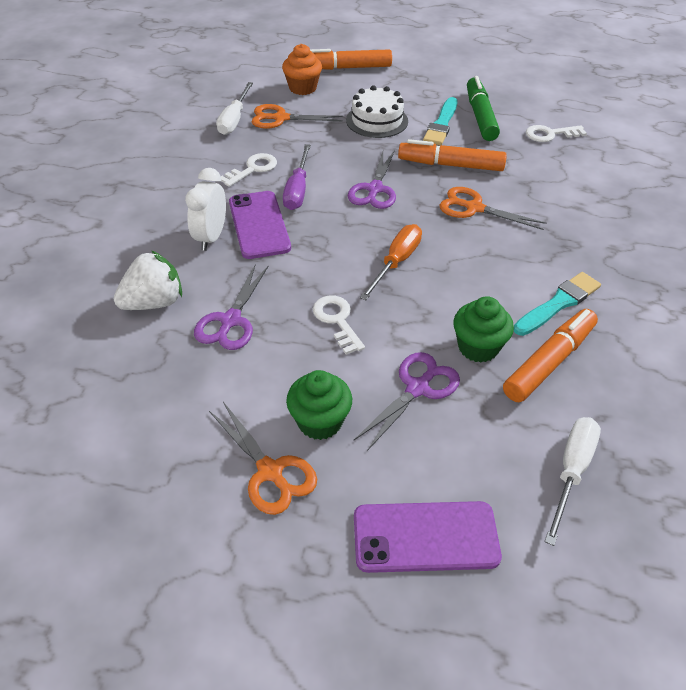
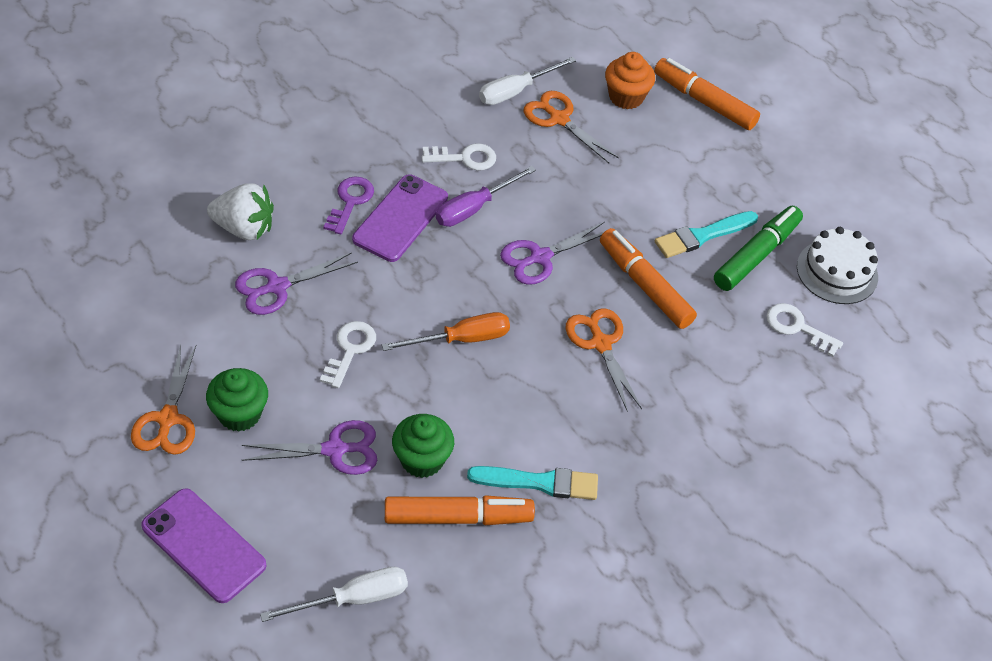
camera: 40 degrees right, 5 degrees up
(211, 237) = (350, 202): white clock -> purple key
(377, 120) = (645, 186): white cake -> white cake (837, 271)

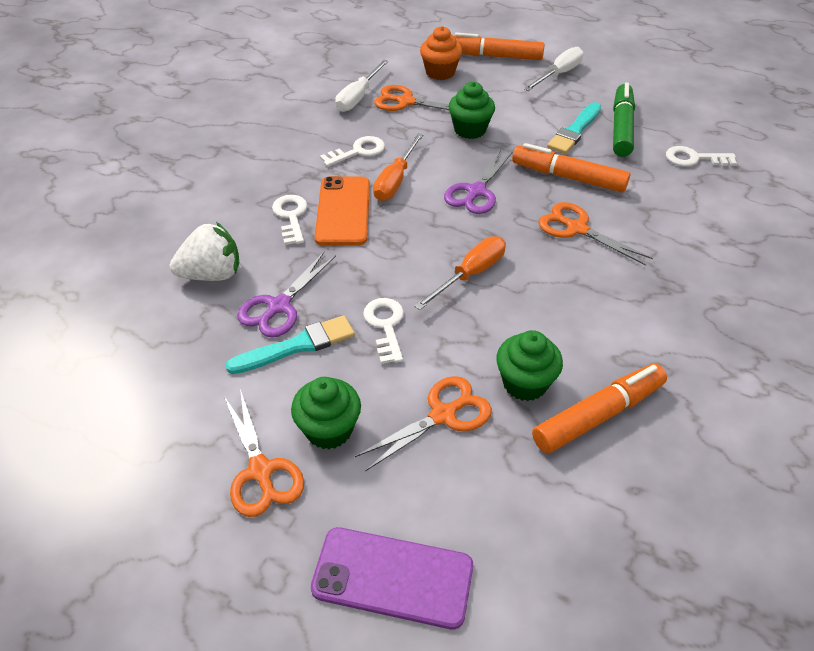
camera: 25 degrees left, 5 degrees down
(335, 450) = (443, 414): purple scissors -> orange scissors
(350, 202) = (291, 216): purple key -> white key
(353, 599) = (578, 543): white screwdriver -> white screwdriver (558, 74)
(400, 218) = (343, 211): purple phone -> orange phone
(474, 208) = (395, 180): purple screwdriver -> orange screwdriver
(539, 482) = (633, 351): turquoise brush -> turquoise brush (297, 346)
(595, 184) = (470, 130): none -> green cupcake
(837, 271) = (681, 116): white cake -> none

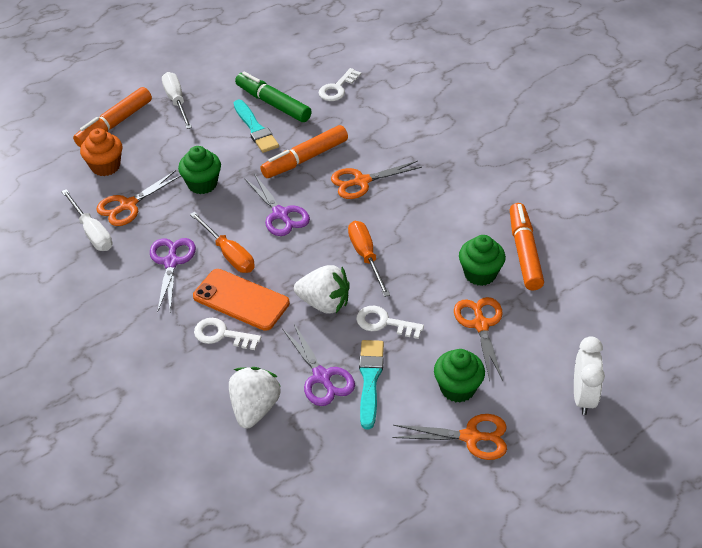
camera: 60 degrees left, 0 degrees up
(358, 151) = (171, 262): white key -> purple scissors
(380, 269) = (324, 303): none -> white strawberry
(392, 577) = (583, 397): purple phone -> white clock

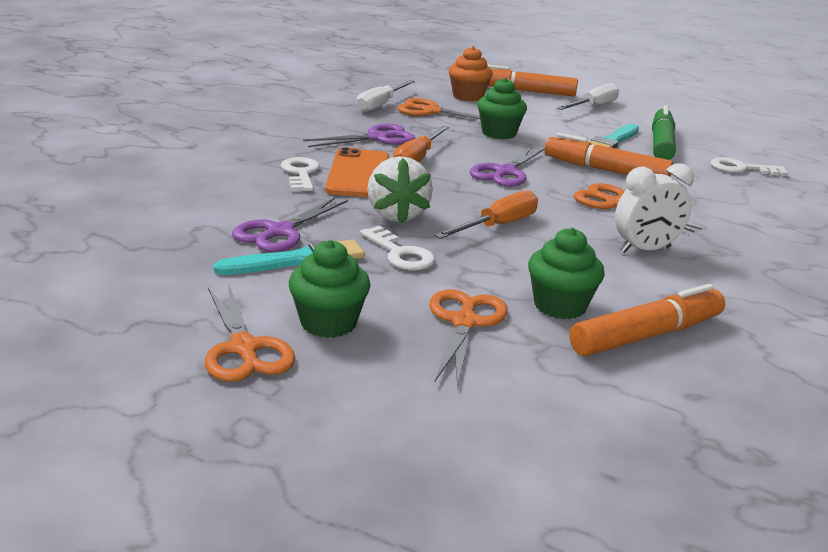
camera: 60 degrees right, 20 degrees down
(254, 408) = (207, 205): white strawberry -> none
(384, 323) = (400, 254): white key -> white key turned 150 degrees clockwise
(480, 324) = (464, 322): orange scissors -> orange scissors turned 45 degrees counterclockwise
(583, 397) = (397, 444): white clock -> white clock (645, 250)

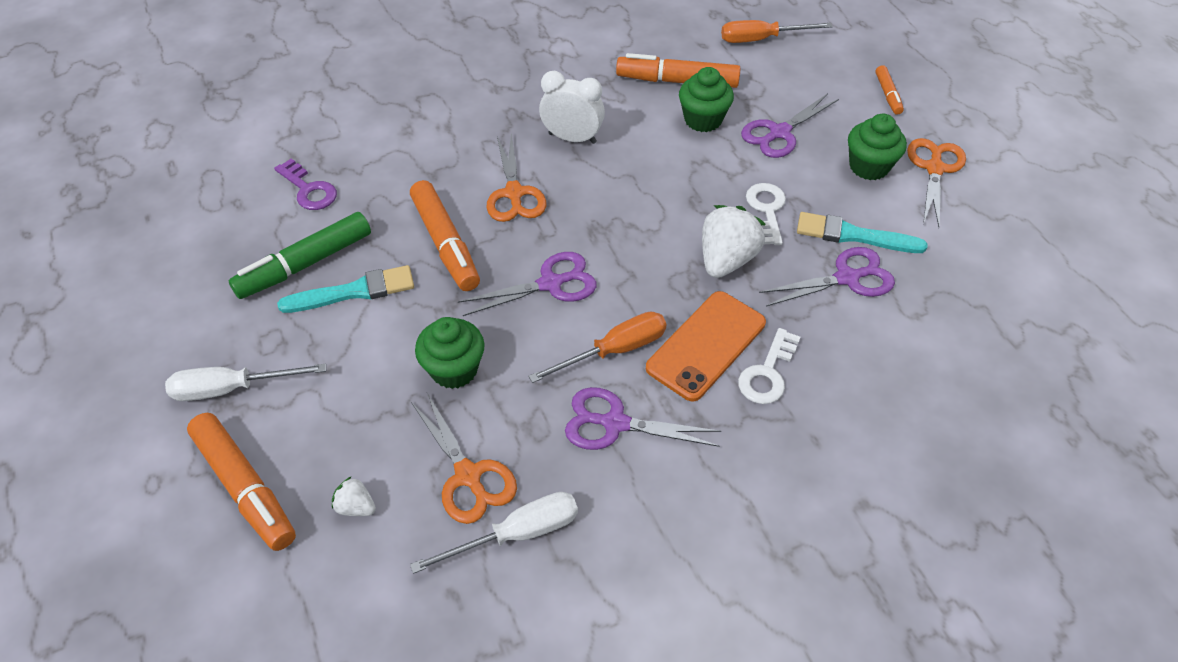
camera: 140 degrees left, 25 degrees up
(374, 426) = (887, 95): none -> orange marker
(464, 322) = (779, 133): orange scissors -> purple scissors
(468, 97) = (356, 507): orange cupcake -> white strawberry
(497, 226) = (653, 209): orange screwdriver -> orange screwdriver (761, 39)
(741, 169) = (309, 190): white key -> purple key

